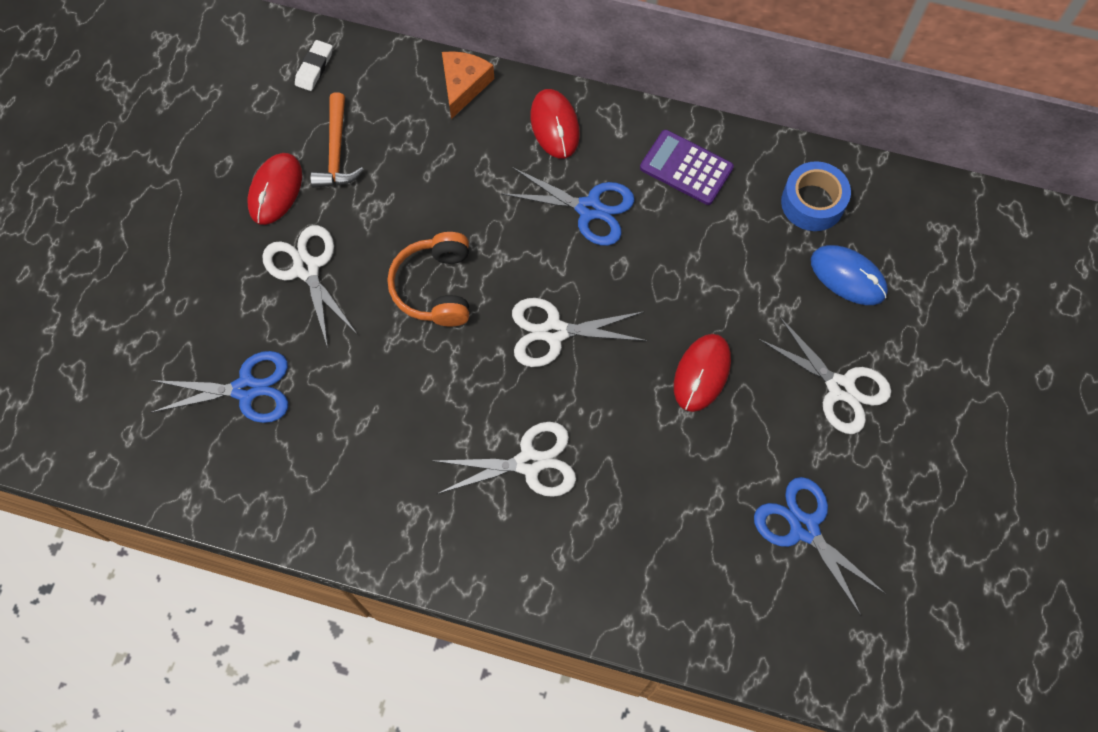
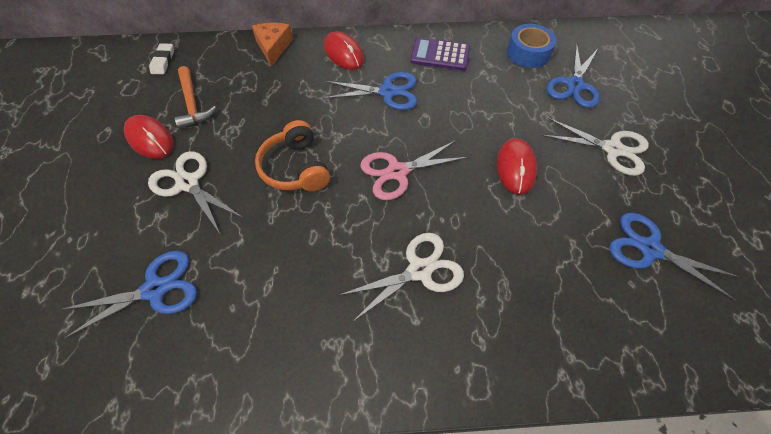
camera: 20 degrees left, 10 degrees down
(275, 190) = (150, 139): red mouse -> red mouse turned 45 degrees counterclockwise
(554, 332) = (397, 172): white scissors -> pink scissors
(848, 276) = (574, 85): blue mouse -> blue scissors

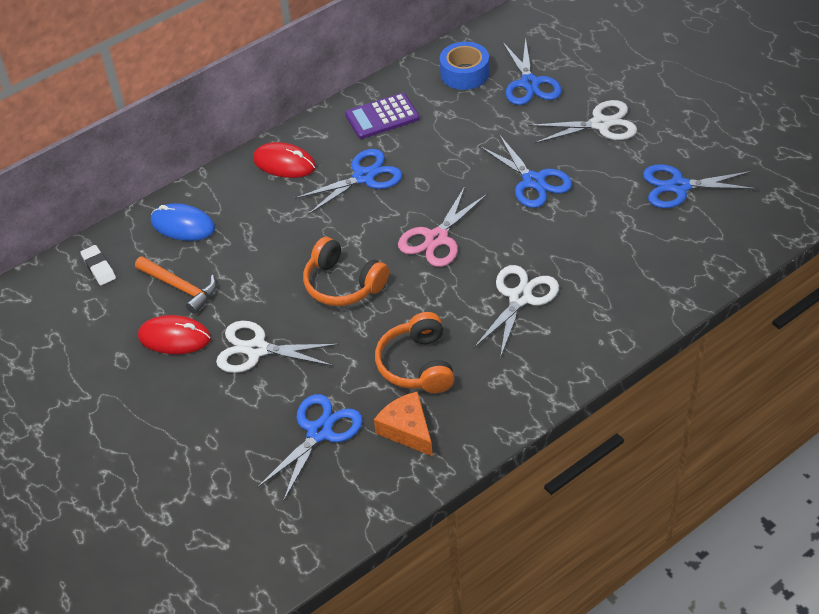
camera: 30 degrees left, 10 degrees down
(239, 61) = (183, 225): none -> blue mouse
(273, 47) = (203, 194): orange cheese -> orange cheese (407, 430)
(283, 278) = (417, 365): none -> orange headphones
(515, 167) = (533, 181): red mouse -> blue scissors

